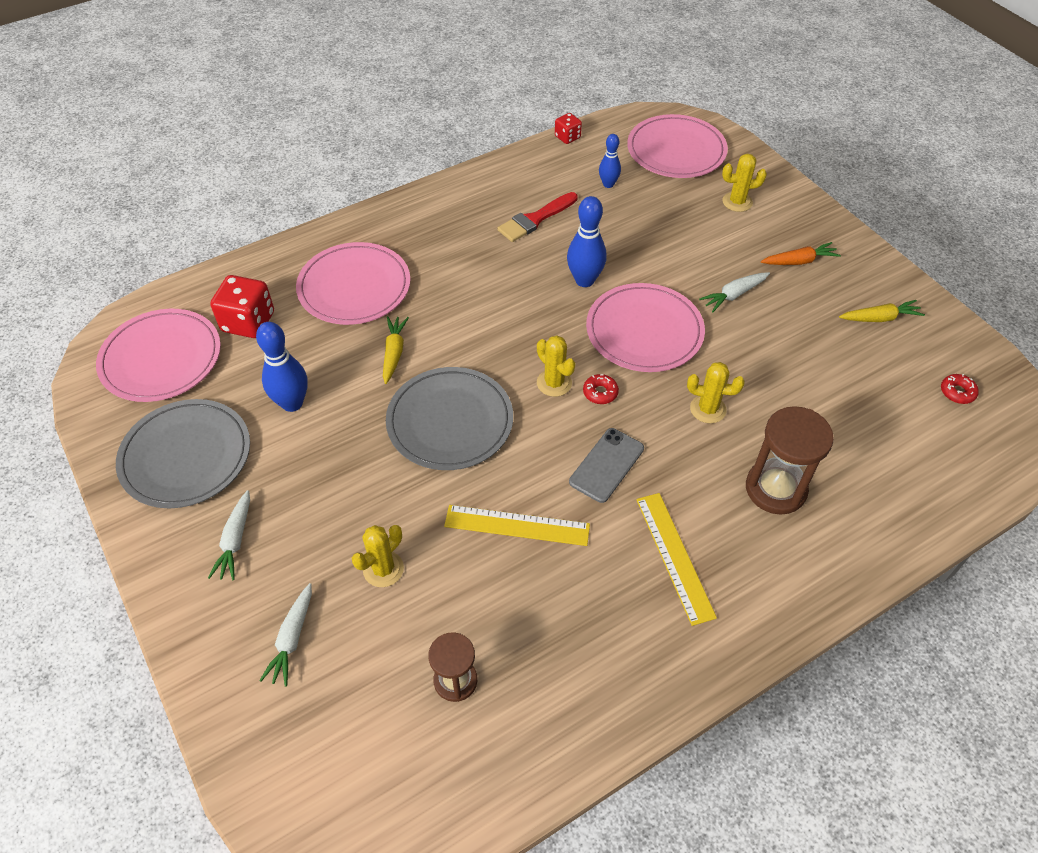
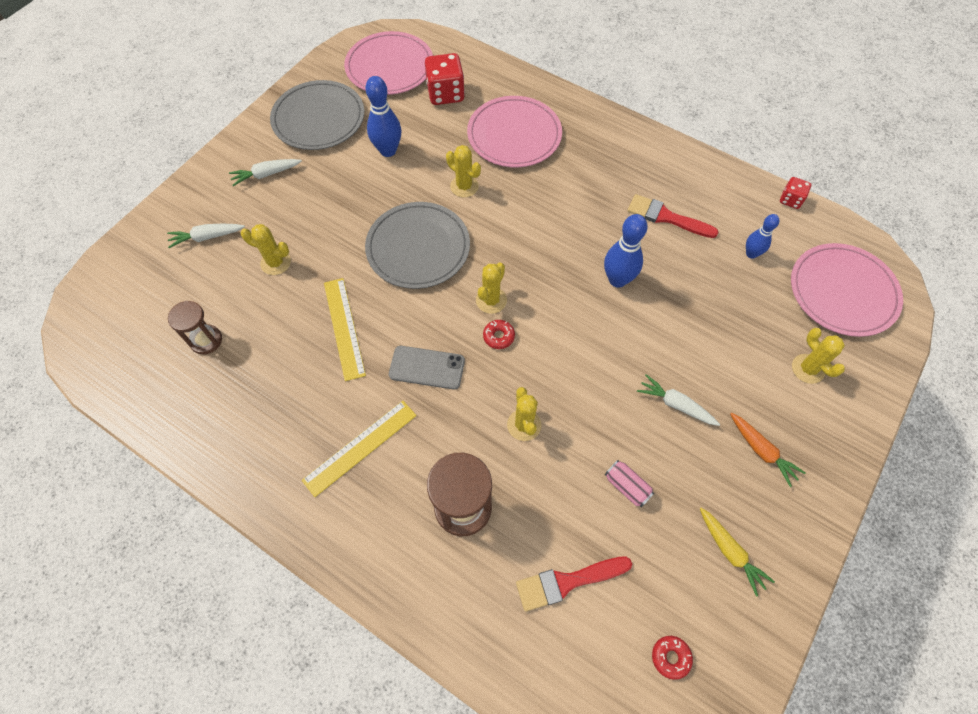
camera: 65 degrees right, 10 degrees up
(394, 353) = (464, 186): yellow carrot -> yellow cactus
(644, 331) = (586, 345): pink plate -> none
(799, 359) = (627, 486): none -> pink can
(874, 435) = (567, 582): none -> red brush

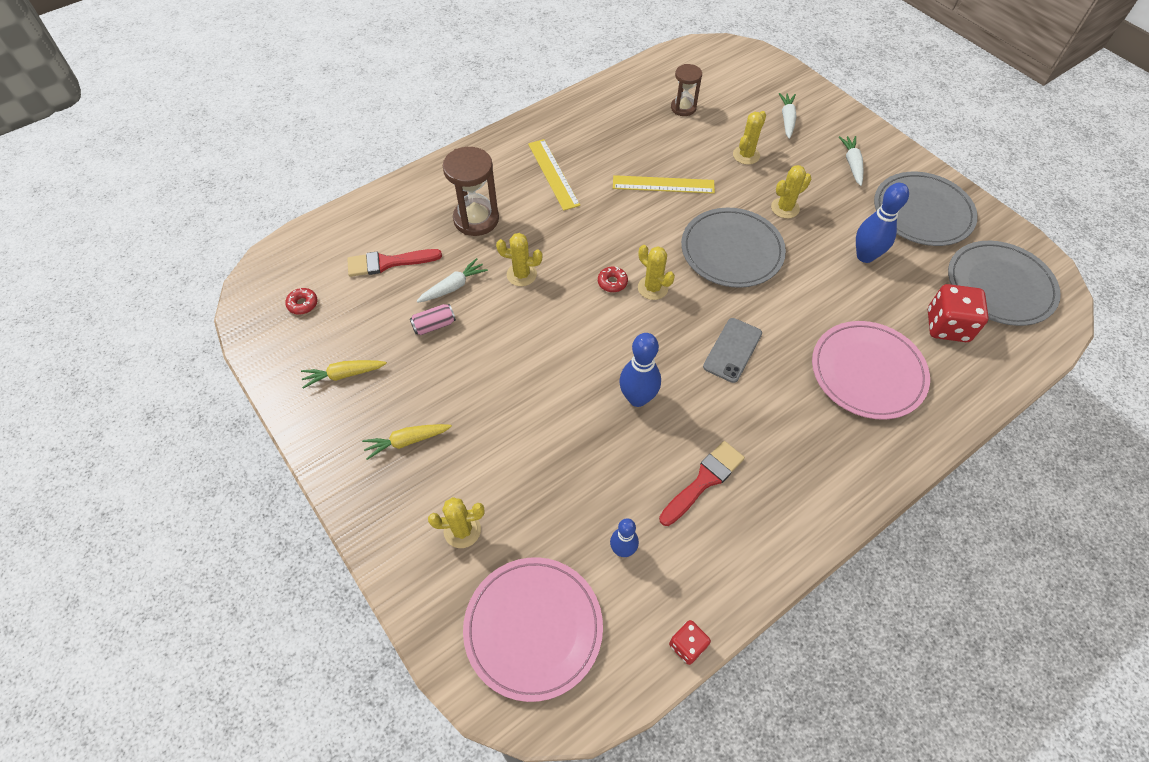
camera: 110 degrees right, 5 degrees down
(390, 67) = (1000, 286): pink plate -> grey plate
(427, 368) = (603, 227): grey phone -> grey phone (732, 350)
(464, 186) = (800, 305): yellow cactus -> yellow cactus (785, 208)
(567, 582) = (388, 262): red brush -> red brush turned 105 degrees counterclockwise
(675, 404) = (484, 391): white carrot -> white carrot (453, 287)
(761, 451) = (407, 441): orange carrot -> yellow carrot

